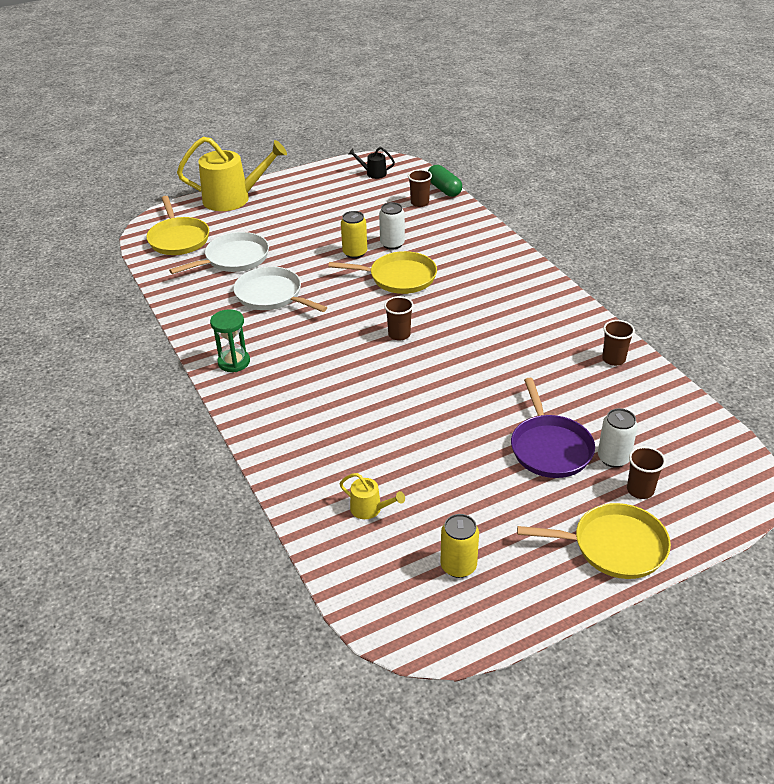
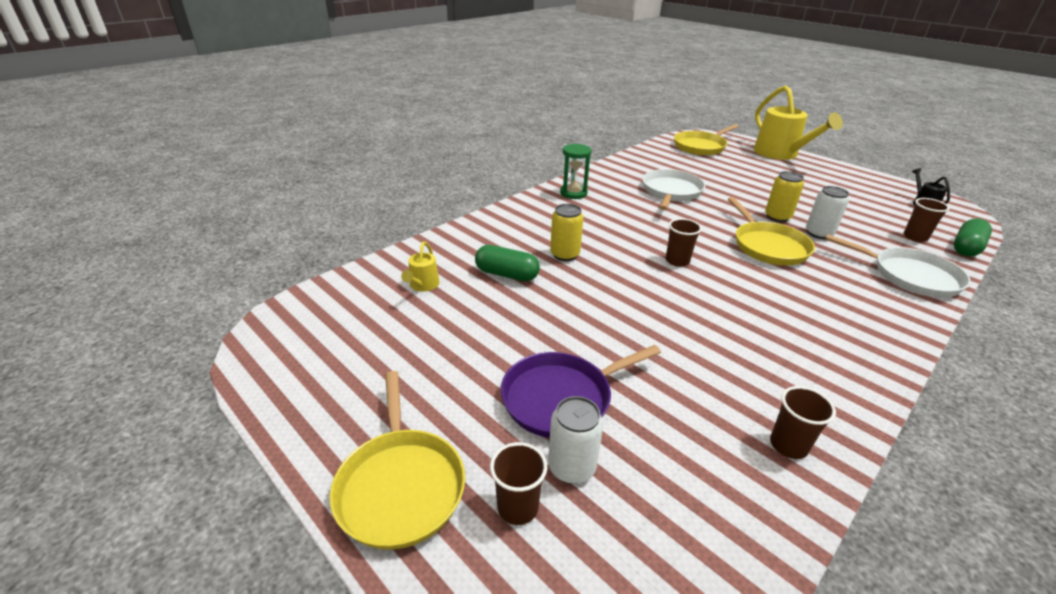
camera: 70 degrees right, 5 degrees down
(234, 258) = (701, 169): white pan -> white pan (910, 276)
(375, 446) = (507, 274): none -> green capsule
(458, 566) = (355, 351): yellow can -> yellow can (564, 254)

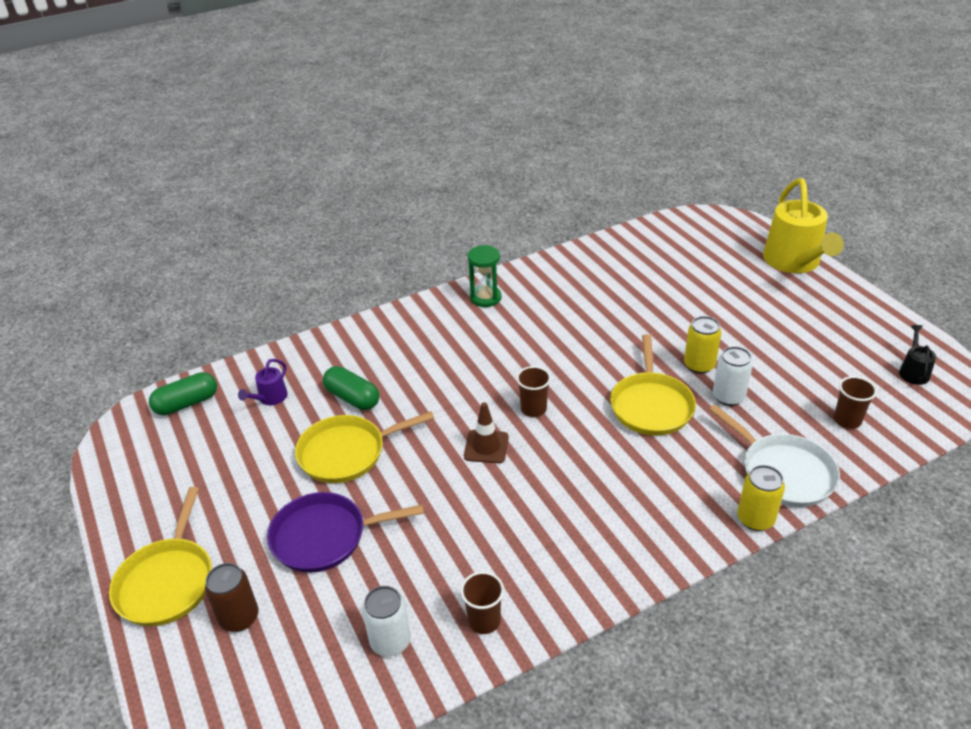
camera: 20 degrees right, 5 degrees up
(422, 285) = (270, 398): yellow watering can -> purple watering can
(517, 507) = (239, 617): brown cup -> brown can
(564, 254) = (423, 382): yellow can -> yellow can (755, 519)
(571, 467) = (296, 597): white can -> white can (390, 641)
(660, 294) = (486, 447): none -> brown traffic cone
(671, 192) = (600, 310): white pan -> none
(701, 146) = (696, 238): yellow pan -> yellow pan (346, 453)
(966, 248) = (898, 446): green capsule -> green capsule (187, 403)

